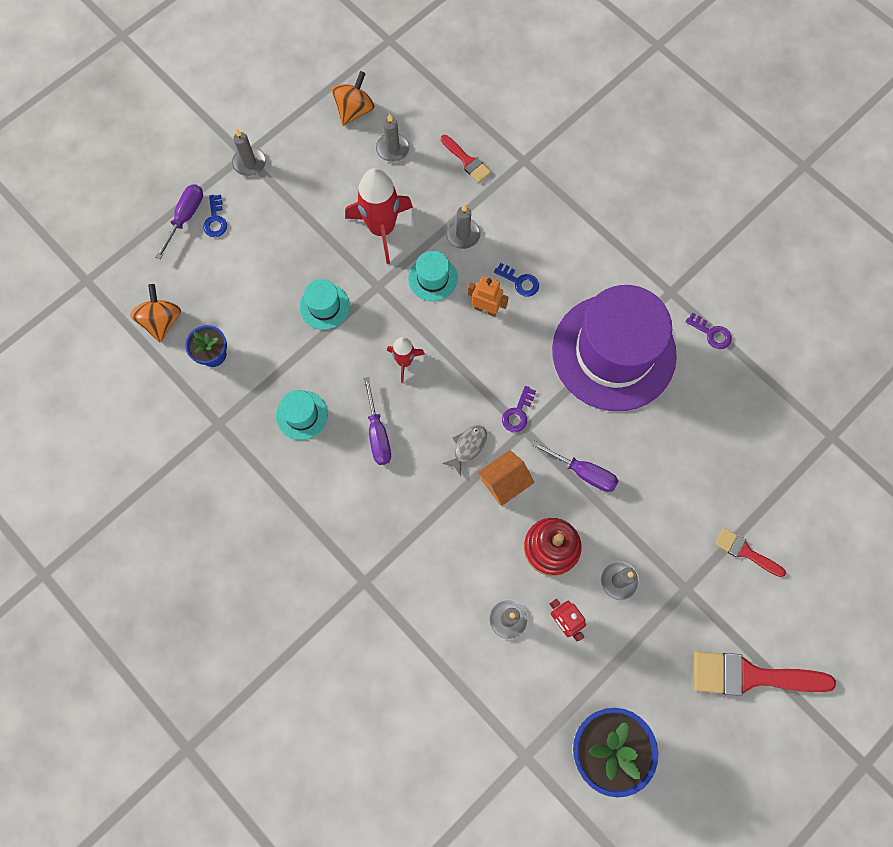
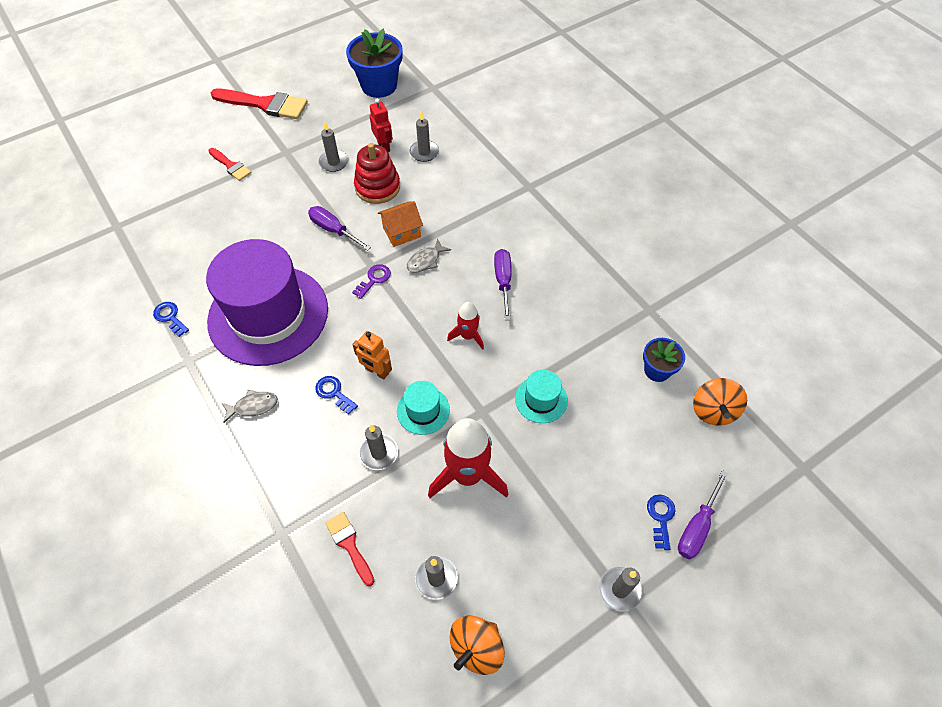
camera: 170 degrees left, 15 degrees down
(302, 415) = (571, 305): turquoise hat -> none
(589, 257) = (253, 406): none -> grey fish
(711, 333) = (170, 317): purple key -> blue key

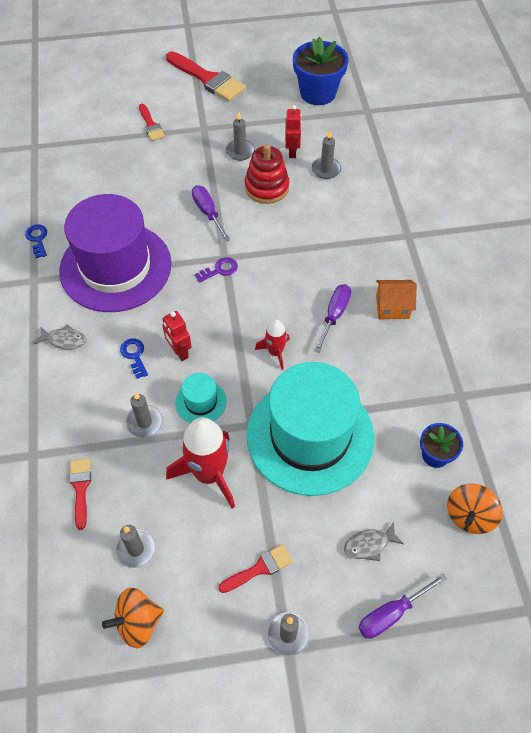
camera: 25 degrees right, 0 degrees up
(376, 371) = (179, 352): orange robot -> red robot
(402, 232) = (266, 236): orange house -> orange house (392, 307)
(425, 261) = (274, 270): grey fish -> grey fish (369, 545)
(541, 399) = (310, 436): turquoise hat -> turquoise hat, size x2.44
(562, 541) = (259, 568): none -> red brush
(661, 517) = (361, 590): blue key -> none

